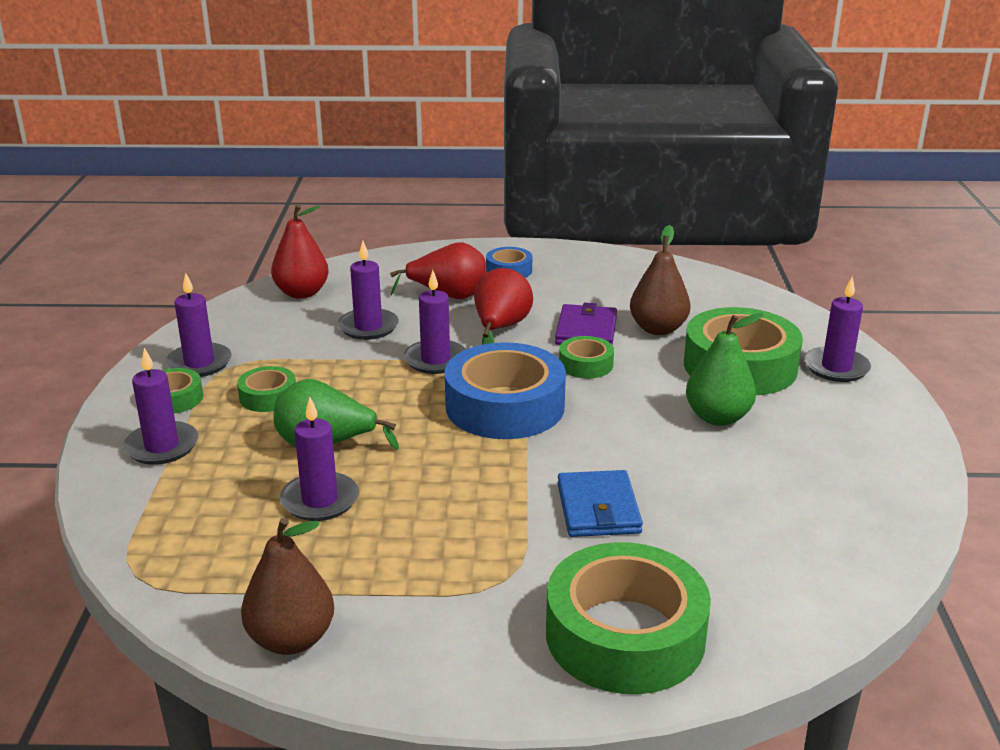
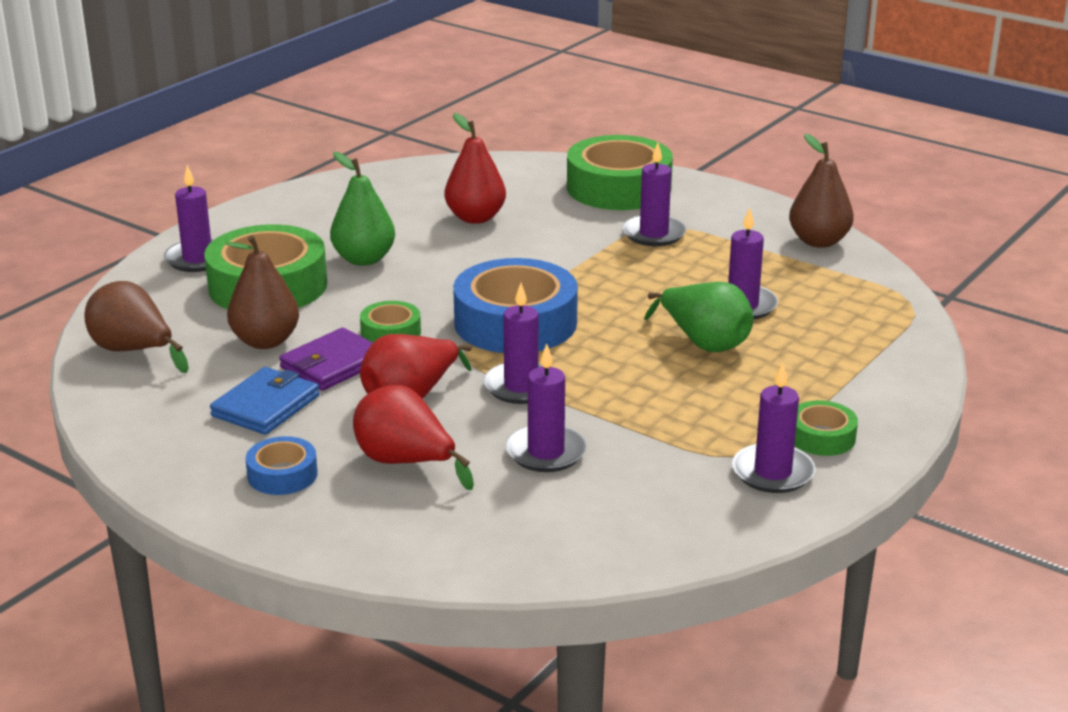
camera: 145 degrees left, 0 degrees up
(162, 446) = (854, 390): purple candle -> purple candle (654, 234)
(268, 397) = (723, 406): green tape -> none
(302, 293) = (575, 539): red pear -> red pear (475, 218)
(598, 508) = (546, 239): blue wallet -> blue wallet (265, 406)
(723, 296) = (134, 351): none -> brown pear

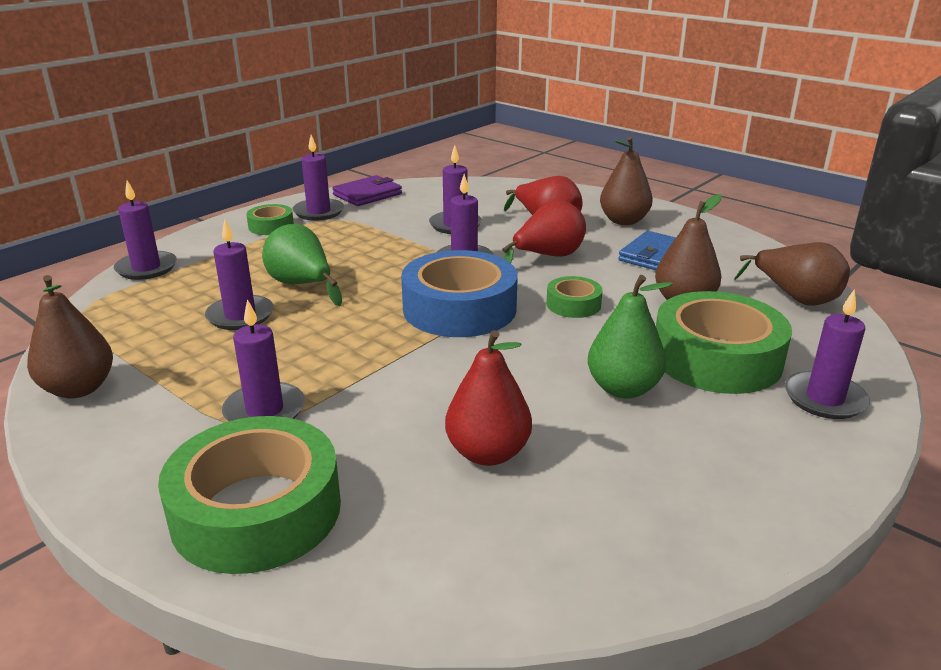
camera: 175 degrees left, 0 degrees up
(282, 475) = (623, 221): blue tape -> brown pear
(333, 364) = (616, 281): purple wallet -> purple wallet (367, 194)
(911, 357) = (146, 268): none -> purple candle

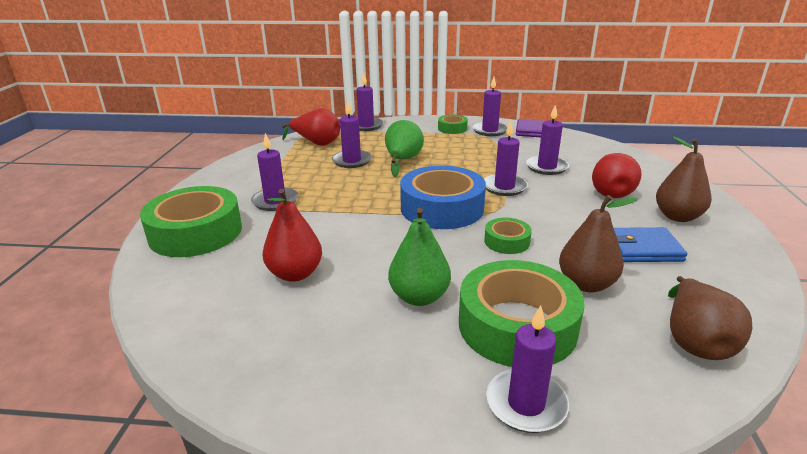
camera: 55 degrees right, 0 degrees up
(79, 389) = (252, 159): brown pear -> none
(548, 257) = (560, 210): red pear -> red pear (317, 143)

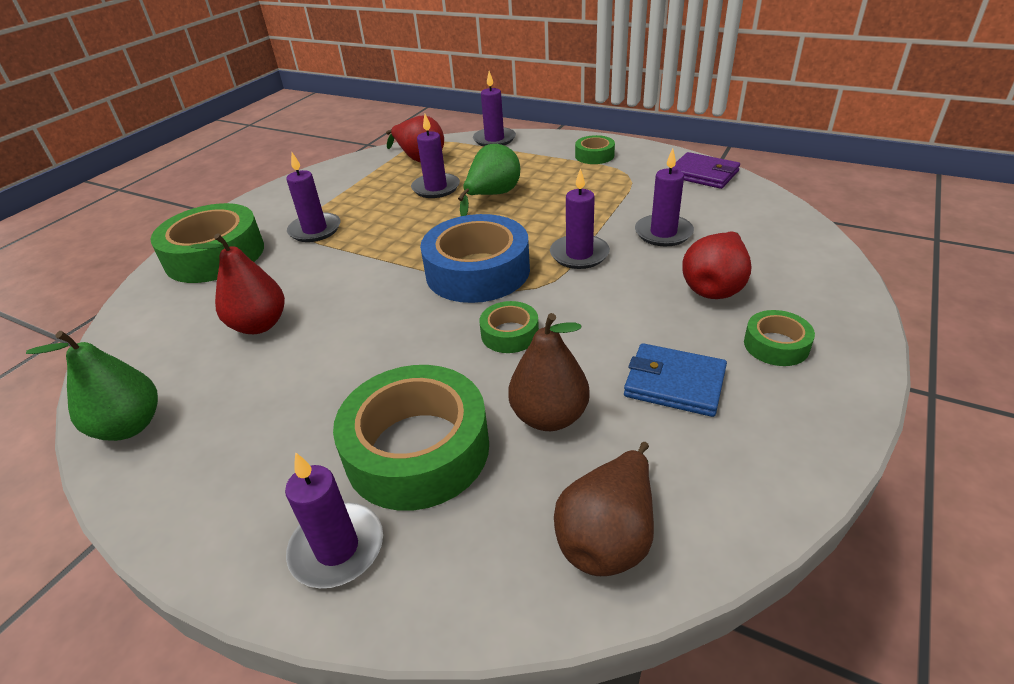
camera: 25 degrees right, 10 degrees up
(419, 297) = (350, 384): green pear -> green pear (130, 426)
(490, 131) = (640, 165): purple candle -> none
(677, 216) = (776, 345): brown pear -> green tape

